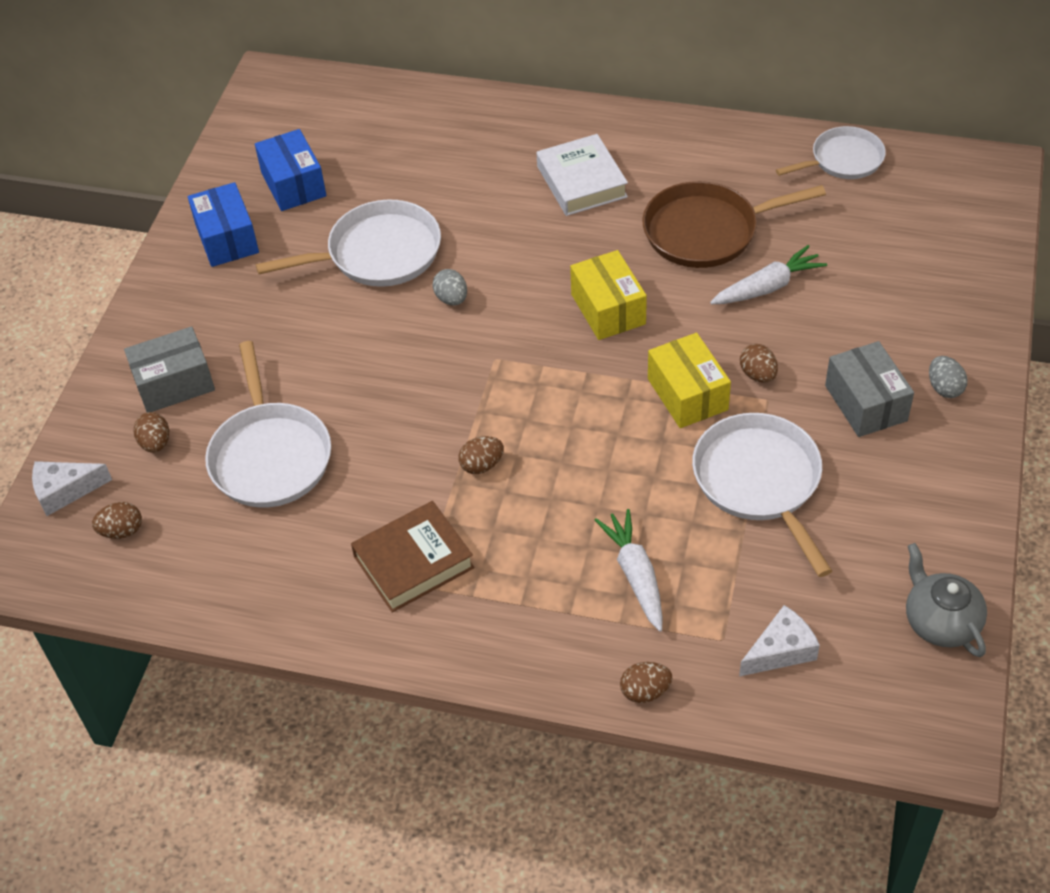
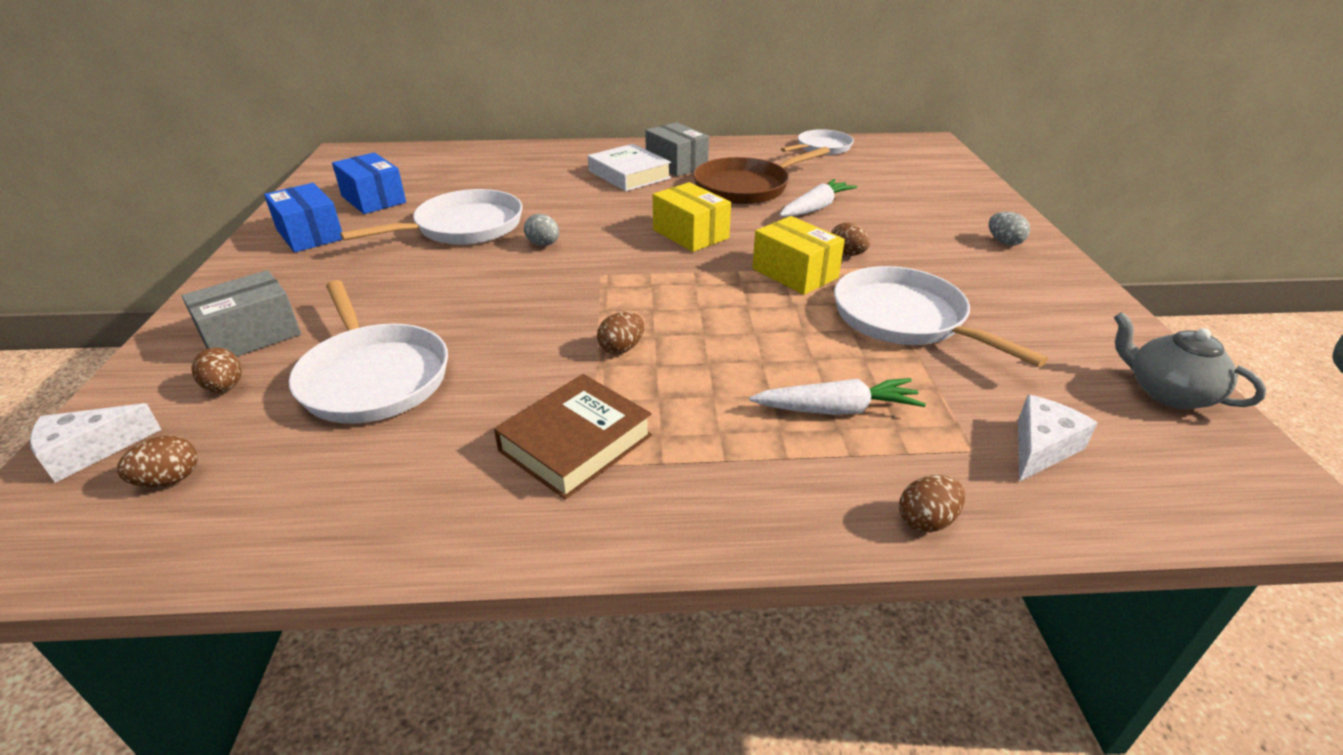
camera: 20 degrees left, 15 degrees down
(635, 575) = (837, 409): white carrot -> white carrot turned 120 degrees clockwise
(865, 403) = (951, 258): grey box -> grey box (676, 164)

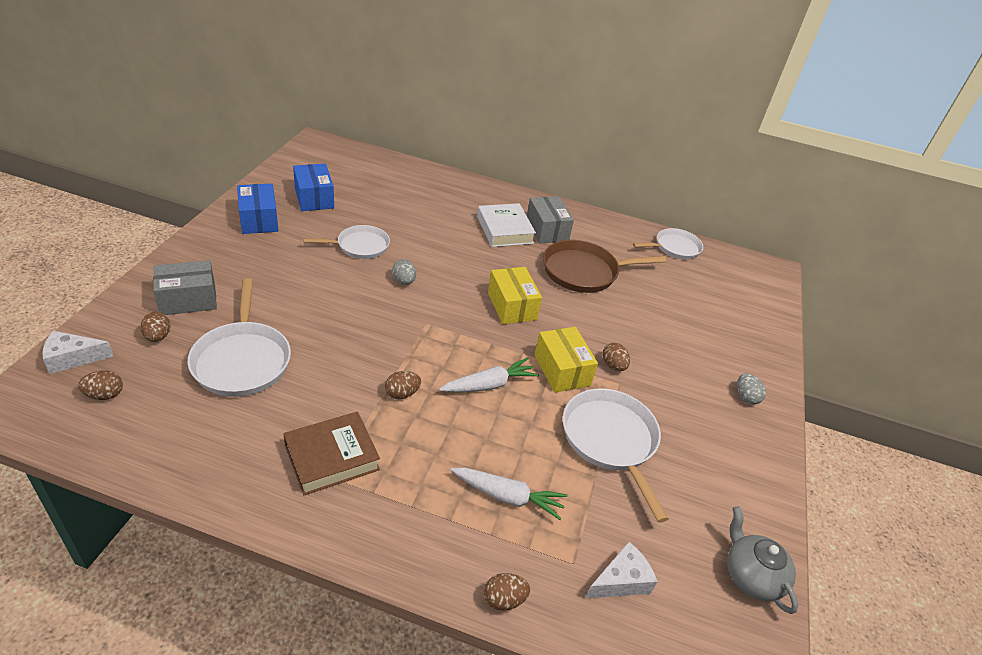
camera: 15 degrees right, 5 degrees up
(464, 227) = (360, 246): white pan -> white pan, size x0.65
(815, 208) = (623, 311): white carrot -> white carrot (489, 385)

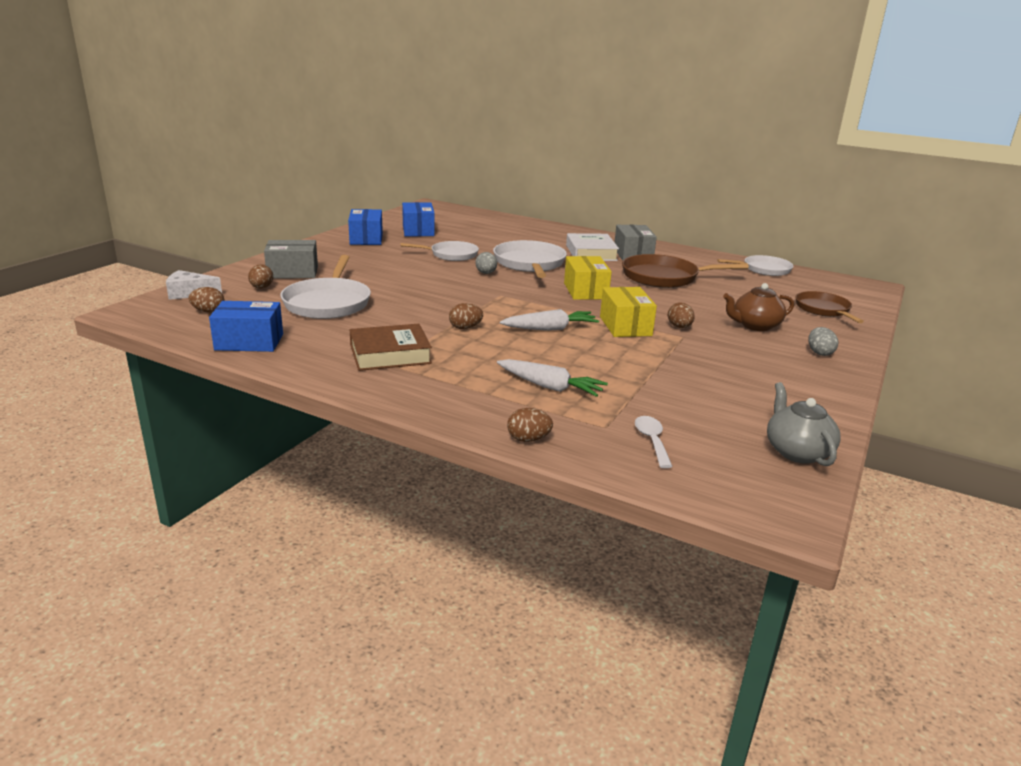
camera: 15 degrees right, 15 degrees down
(167, 454) = (249, 342): none -> blue box
(610, 440) = (664, 365): white pan -> white pan (529, 264)
(621, 580) = (652, 441): white cheese -> white spoon
(682, 354) = (755, 326): none -> brown teapot
(738, 317) = (823, 309): none -> brown pan

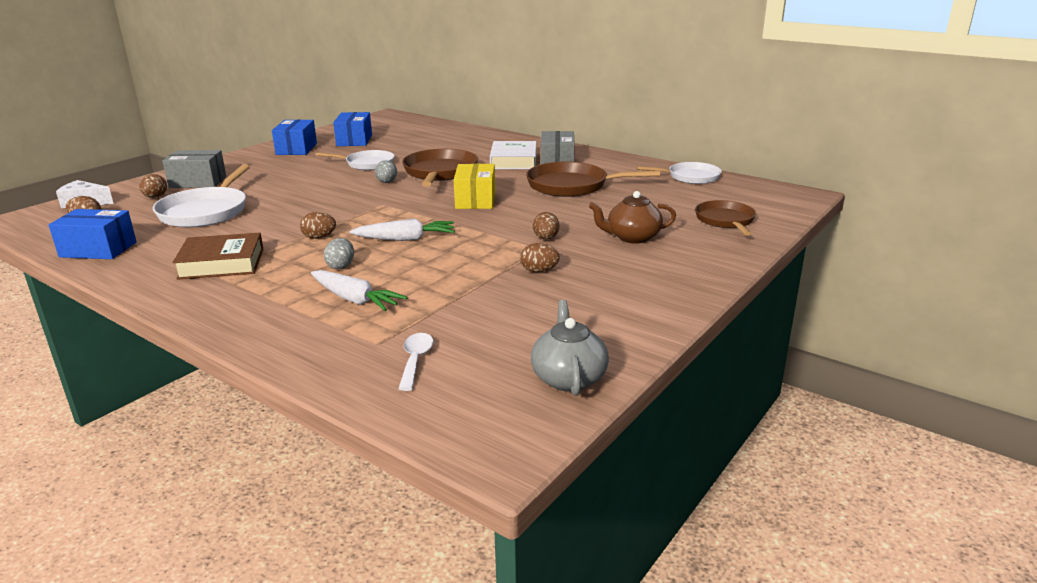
camera: 10 degrees right, 0 degrees up
(528, 439) = (286, 354): brown egg -> brown egg (539, 271)
(529, 264) = (440, 172): white pan -> brown pan
(625, 326) = (487, 237): yellow box -> none
(819, 353) = (683, 268): grey egg -> grey egg (341, 266)

